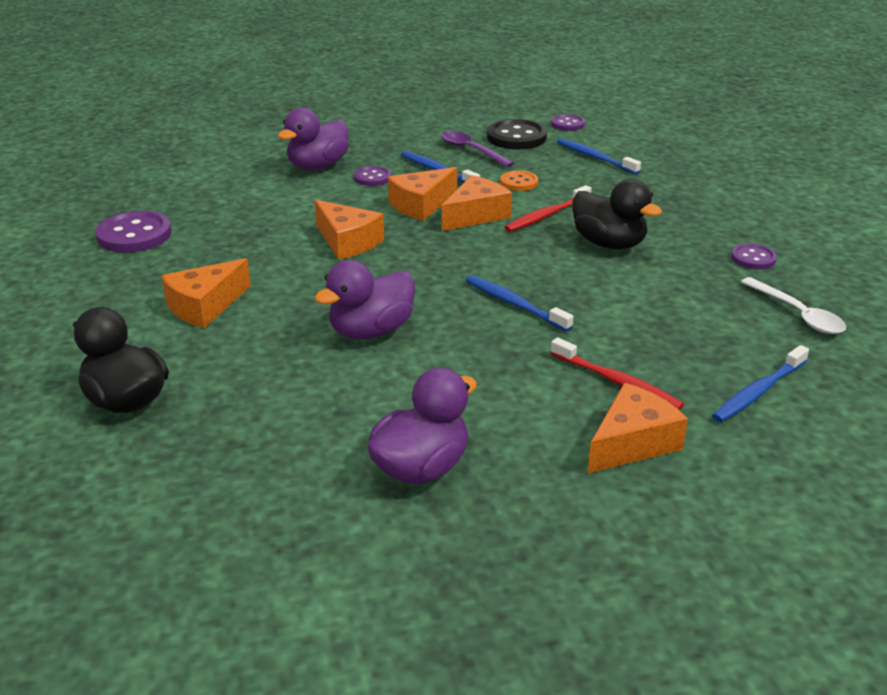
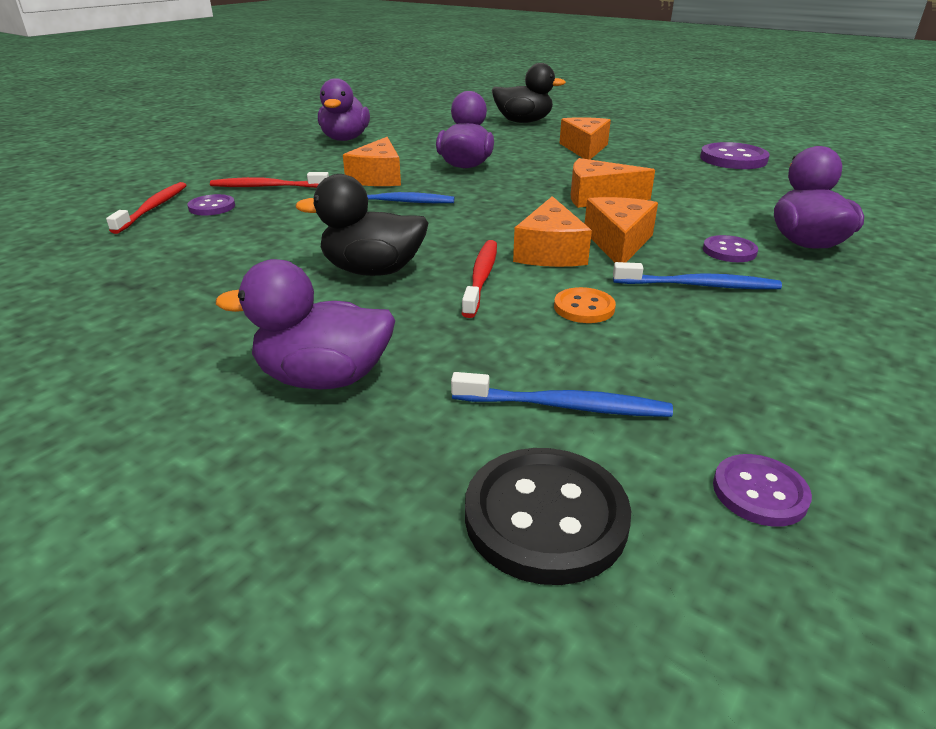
camera: 140 degrees right, 0 degrees up
(471, 150) = (740, 334): purple spoon -> none
(516, 137) = (752, 396): black button -> black button (545, 517)
(632, 443) = (236, 169): orange cheese -> orange cheese (378, 177)
(690, 198) = (324, 378): none -> purple duck
(753, 258) = (183, 311): purple button -> purple button (212, 207)
(758, 391) = (153, 208): blue toothbrush -> red toothbrush
(797, 314) = (118, 268): white spoon -> none

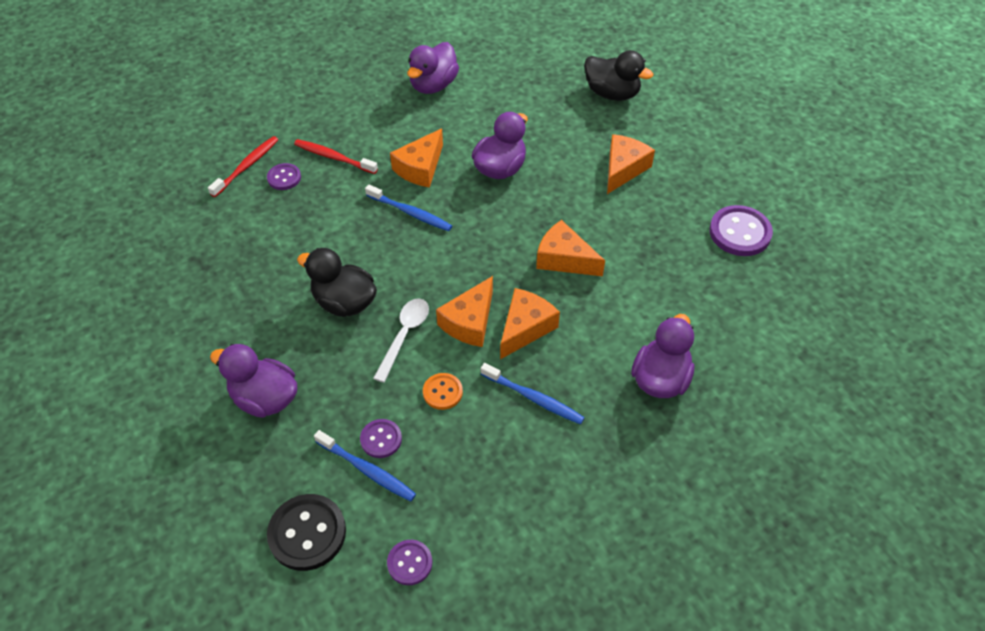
camera: 25 degrees right, 20 degrees up
(481, 278) = (404, 336): red toothbrush -> white spoon
(729, 251) = (593, 368): purple button -> purple button (381, 439)

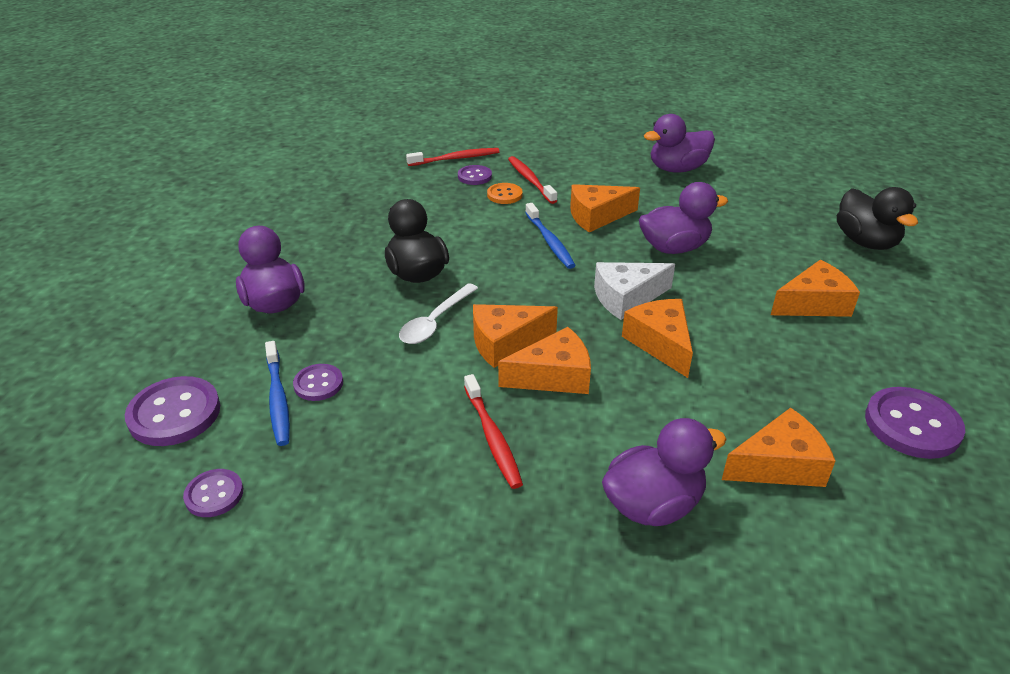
camera: 40 degrees right, 15 degrees down
(307, 533) = (174, 413): black button -> purple button
(404, 336) = (435, 322): white spoon -> white spoon turned 150 degrees clockwise
(442, 392) = (414, 381): orange button -> orange button (504, 195)
(510, 234) = (626, 298): none -> white cheese
(533, 398) = (492, 437): blue toothbrush -> red toothbrush
(699, 306) = (779, 465): none -> orange cheese

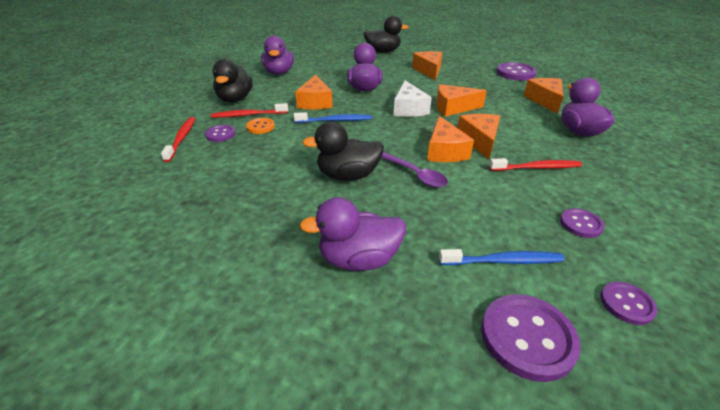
camera: 75 degrees left, 0 degrees up
(318, 384) = (483, 236): purple button -> purple button (580, 224)
(435, 322) = (414, 174): white spoon -> purple spoon
(568, 161) = (235, 99): none -> black duck

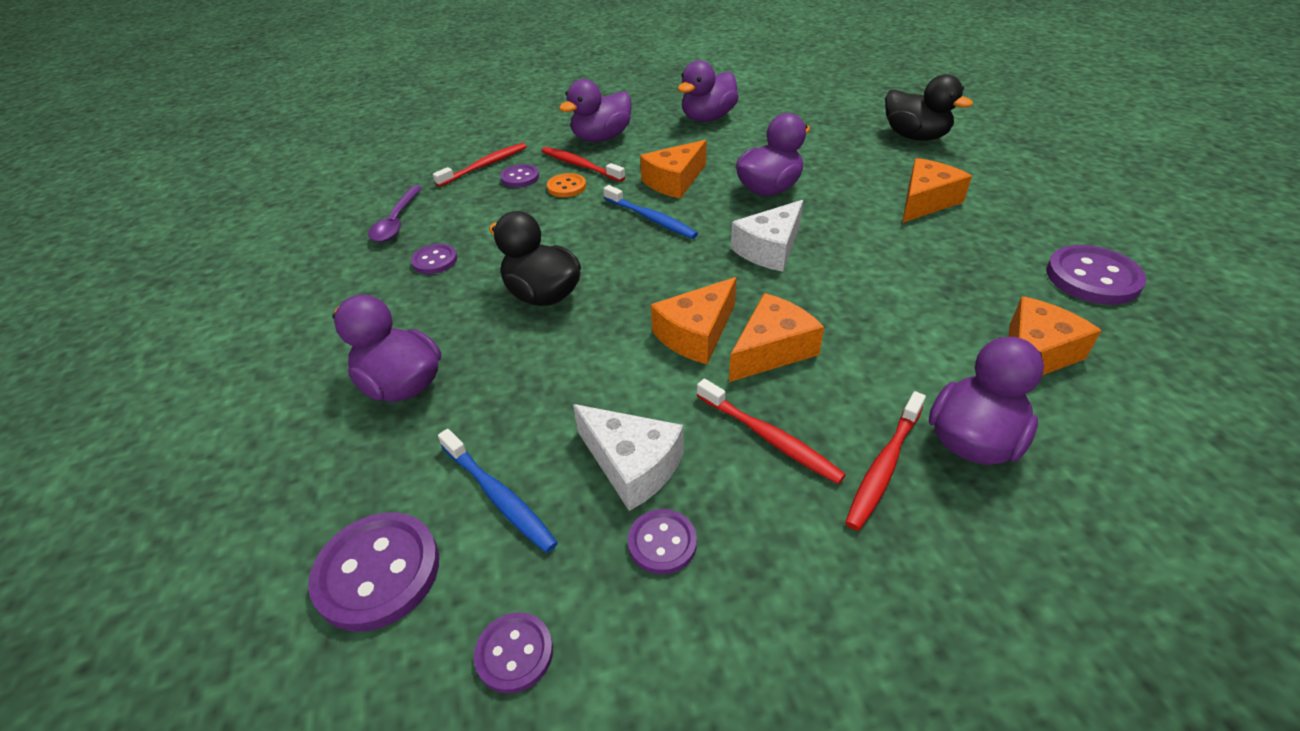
camera: 50 degrees right, 5 degrees up
(235, 99) = (601, 138): black duck -> purple duck
(248, 196) = (434, 261): none -> purple button
(414, 174) = (605, 338): purple spoon -> purple spoon (396, 221)
(453, 108) = (837, 281): orange cheese -> none
(520, 209) = (632, 465): none -> white cheese
(577, 153) = (884, 466): none -> red toothbrush

